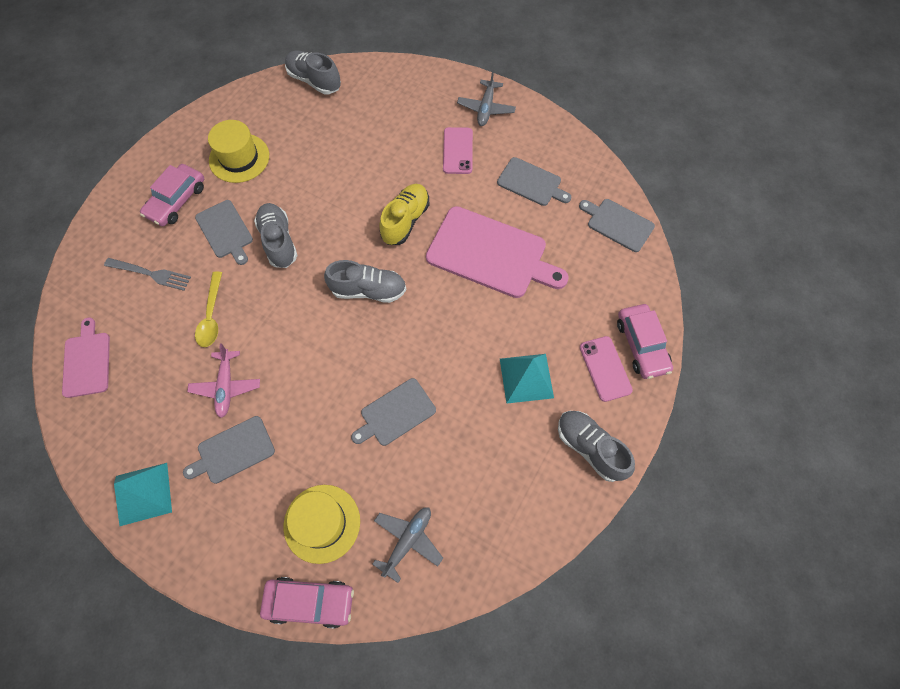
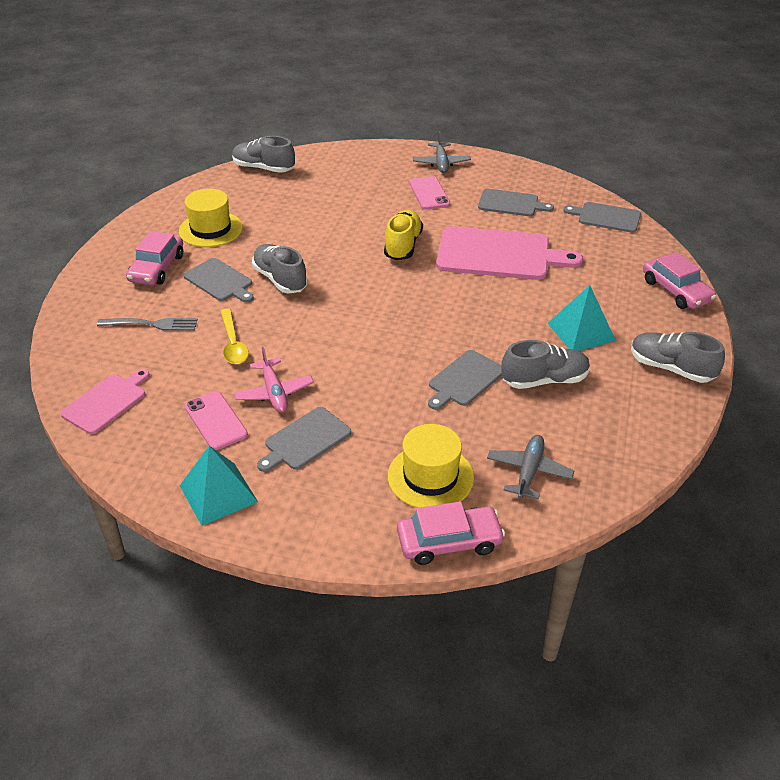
camera: 15 degrees left, 25 degrees down
(87, 361) = (106, 402): pink cutting board -> pink cutting board turned 60 degrees clockwise
(368, 290) = (391, 298): grey shoe -> grey shoe (544, 380)
(605, 368) = (652, 312): pink phone -> pink phone (216, 421)

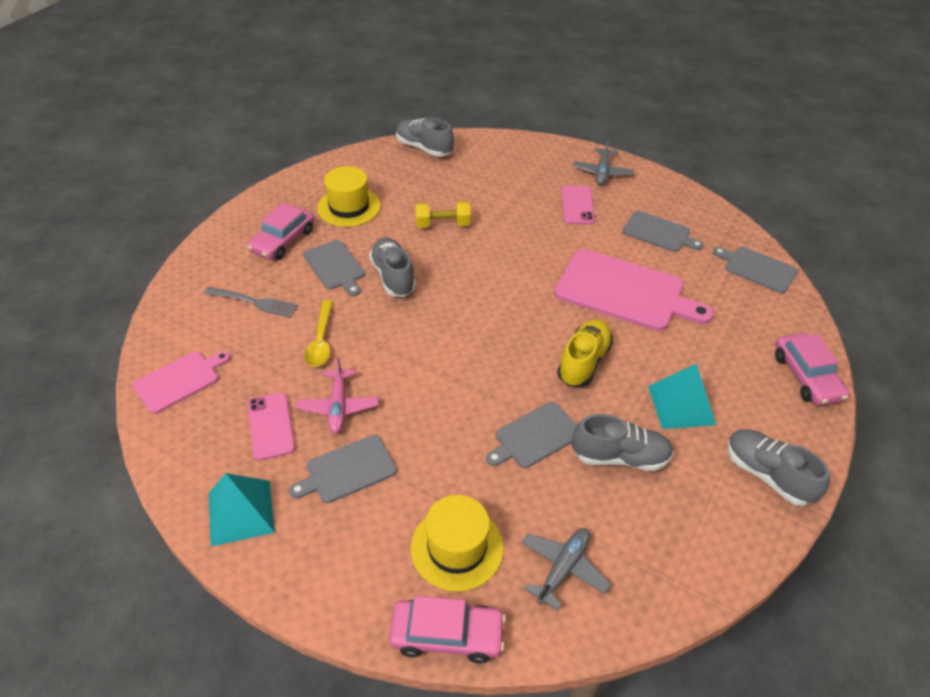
camera: 15 degrees right, 5 degrees up
(309, 229) = (443, 224): none -> yellow dumbbell
(403, 246) = (528, 261): yellow shoe -> yellow shoe (583, 362)

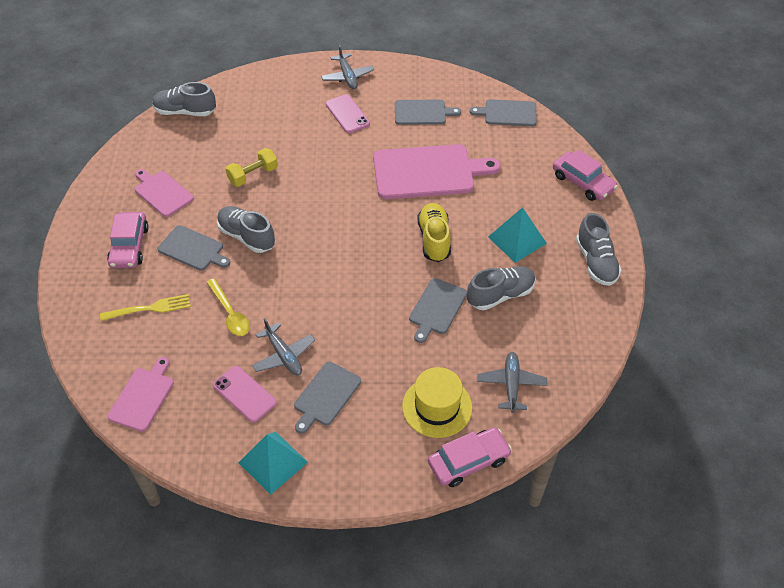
camera: 30 degrees left, 5 degrees up
(254, 302) = (150, 308): grey fork -> yellow fork
(338, 406) = (284, 355): pink plane -> grey plane
(349, 207) = (162, 192): yellow hat -> pink cutting board
(767, 475) = (596, 262): grey shoe -> grey shoe turned 120 degrees counterclockwise

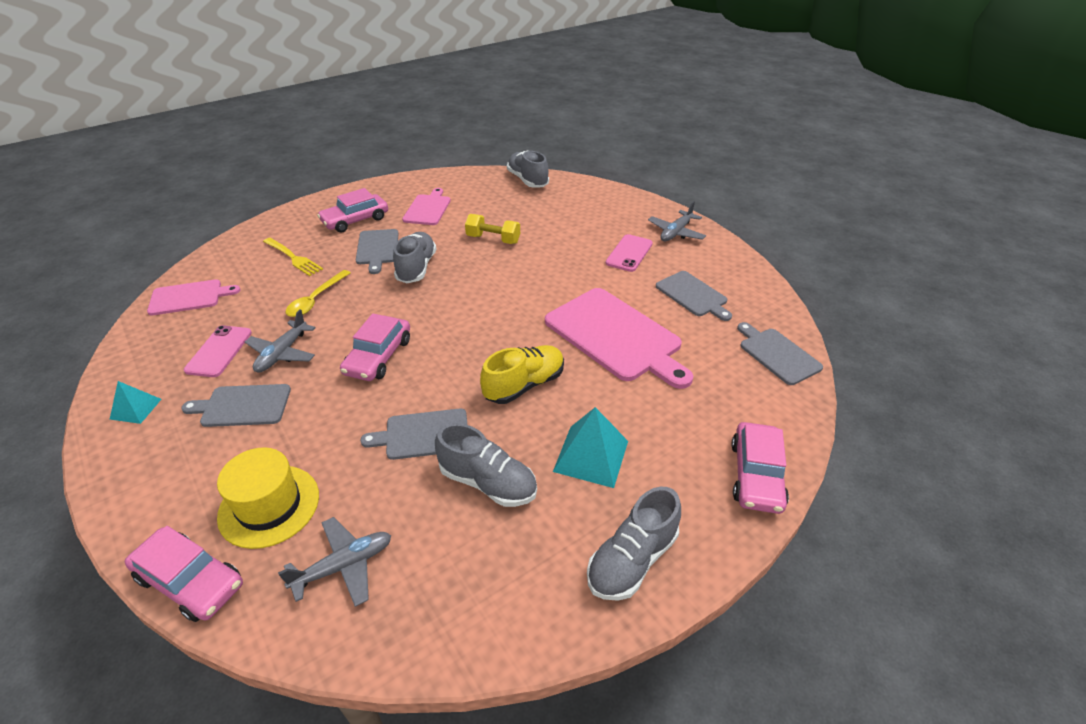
camera: 55 degrees right, 10 degrees down
(273, 462) = (135, 409): turquoise pyramid -> turquoise pyramid, size x0.59
(338, 301) = (378, 356): none -> pink car

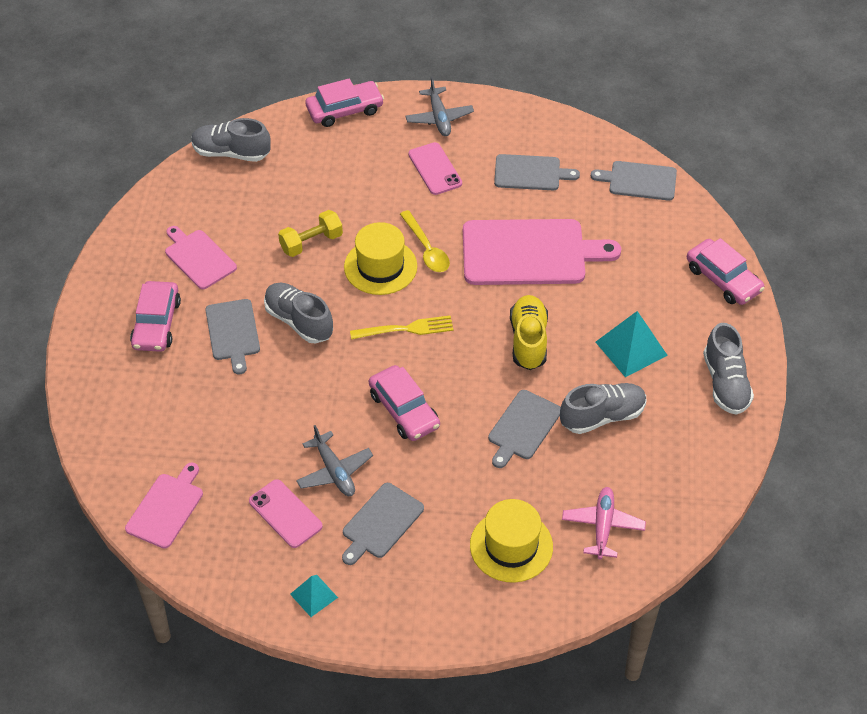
camera: 50 degrees left, 10 degrees up
(190, 581) = (542, 612): pink car -> pink car (344, 110)
(293, 258) = (178, 402): yellow fork -> yellow fork (406, 329)
(316, 299) = (274, 416): yellow spoon -> yellow spoon (426, 249)
(344, 566) = (602, 526): grey plane -> pink plane
(377, 249) = (233, 332): grey cutting board -> grey cutting board turned 45 degrees clockwise
(508, 276) = (380, 266): none -> yellow hat

